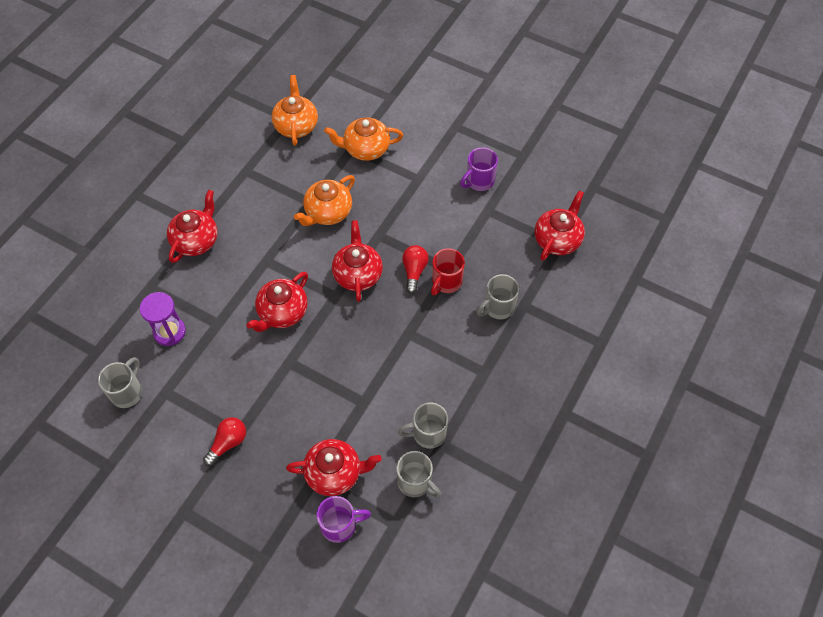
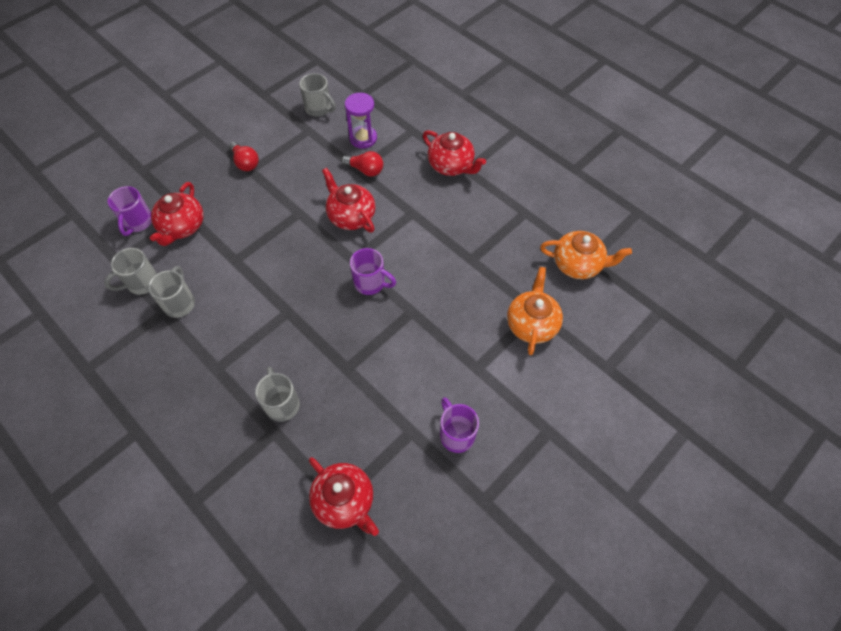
camera: 105 degrees right, 0 degrees up
(327, 212) = (454, 272): orange teapot -> none
(358, 274) = (370, 283): red teapot -> purple mug
(414, 271) = (356, 334): red light bulb -> red light bulb (365, 170)
(446, 282) = (332, 361): red mug -> none

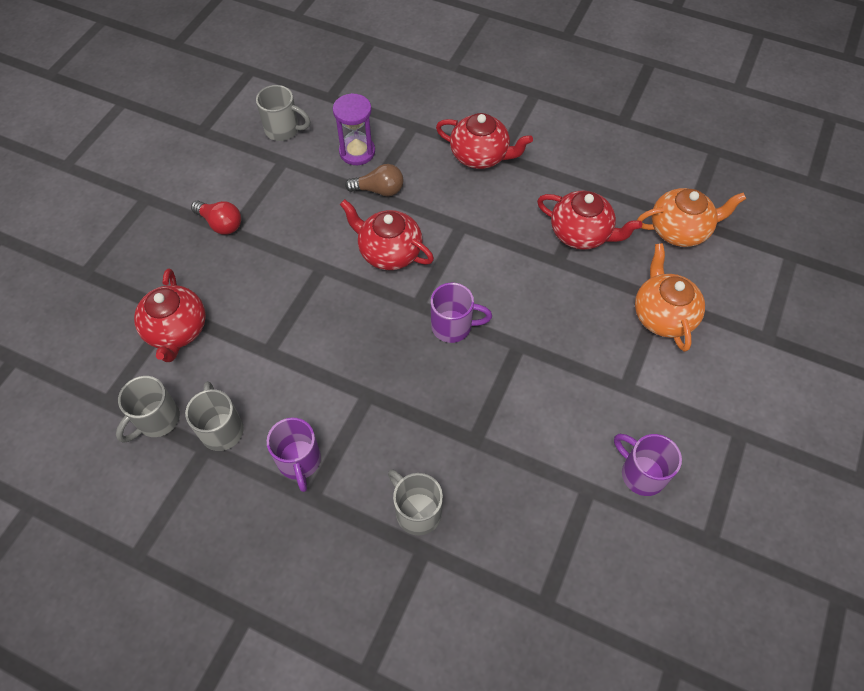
camera: 20 degrees left, 0 degrees up
(138, 222) = (112, 343): purple mug -> purple mug (299, 461)
(345, 501) = (551, 602): red teapot -> red teapot (581, 233)
(365, 170) = (379, 190): red light bulb -> brown light bulb

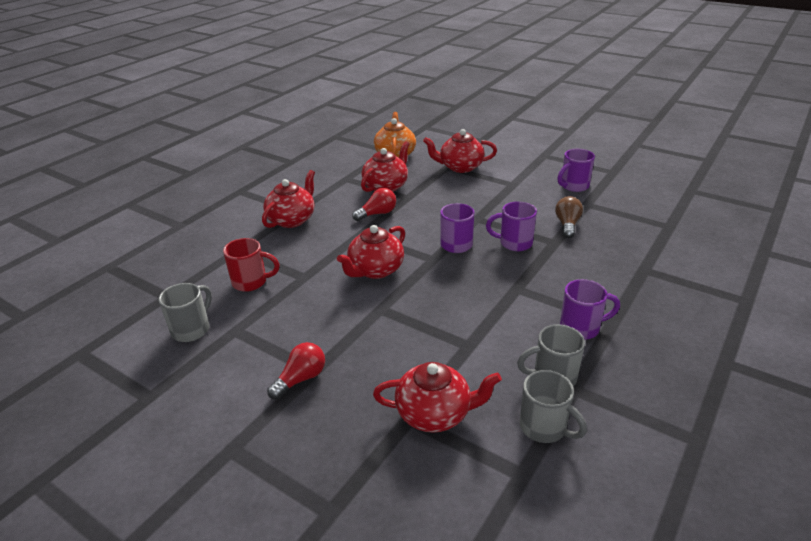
camera: 80 degrees left, 25 degrees down
(357, 152) = (251, 282): purple hourglass -> red mug
(379, 190) = (304, 272): brown light bulb -> brown light bulb (567, 225)
(417, 511) = (615, 270): grey mug -> none
(464, 391) = (514, 243): none -> purple mug
(509, 235) = (377, 214): none -> red light bulb
(662, 315) = (460, 167): orange teapot -> red teapot

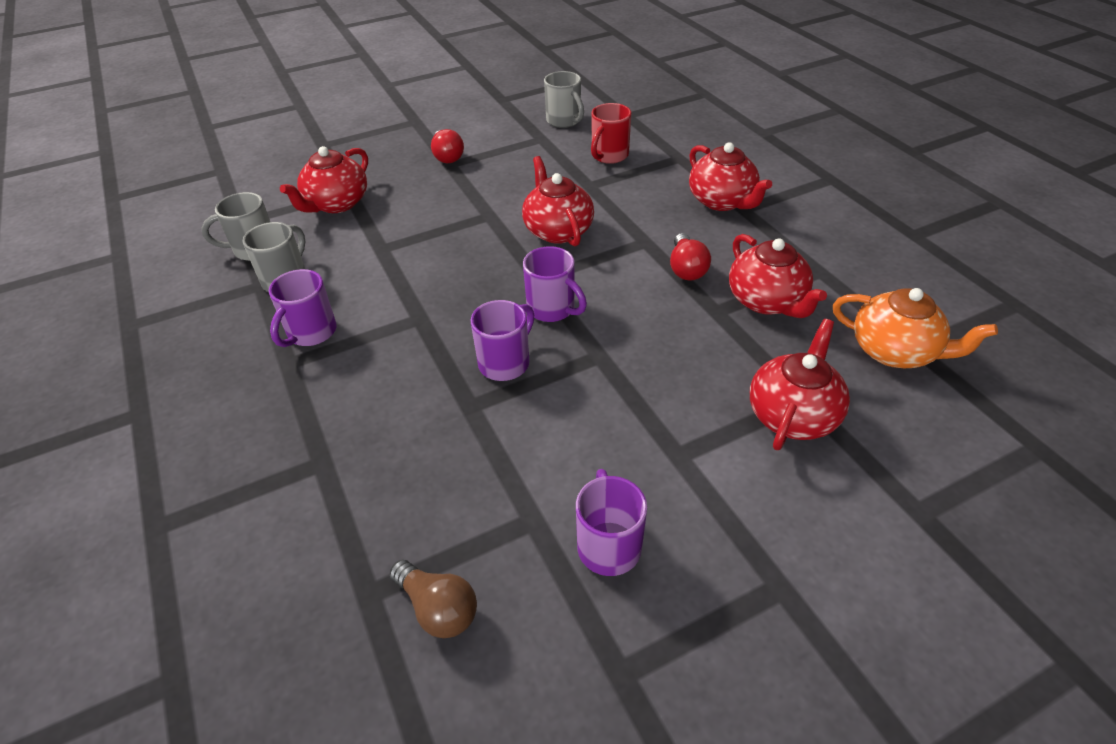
camera: 120 degrees right, 10 degrees up
(567, 225) = (497, 448): brown light bulb -> brown light bulb (438, 608)

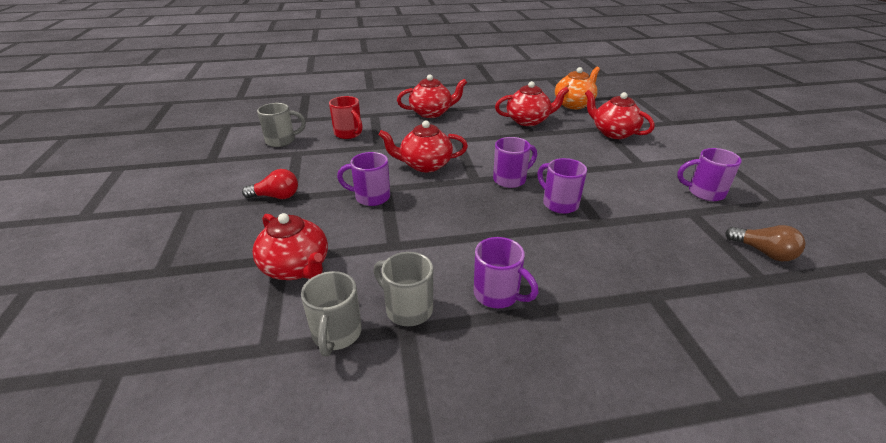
camera: 75 degrees left, 10 degrees down
(438, 608) = (763, 252): brown light bulb -> brown light bulb turned 75 degrees clockwise
(466, 211) = (371, 197): none -> purple mug
(686, 268) = (490, 134): red light bulb -> none

